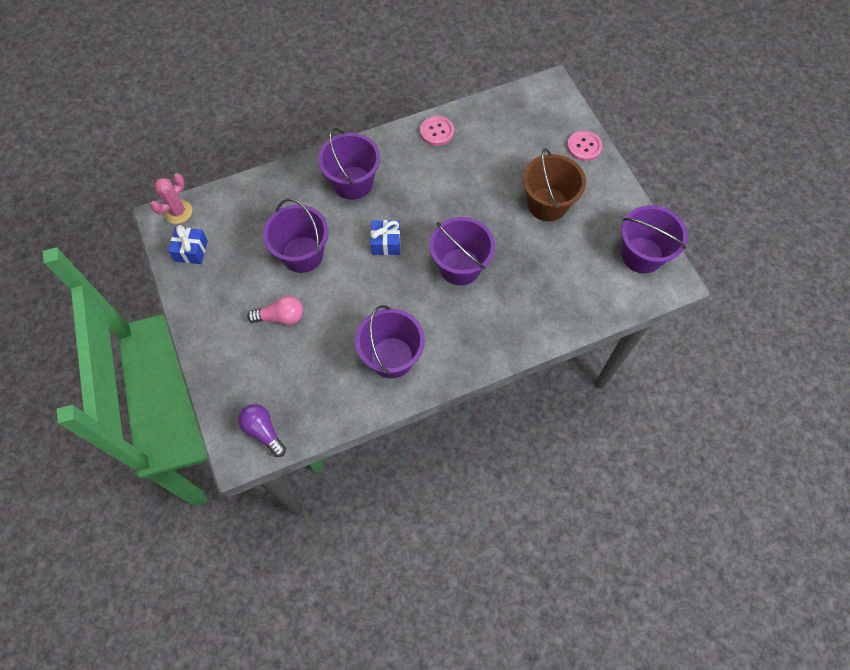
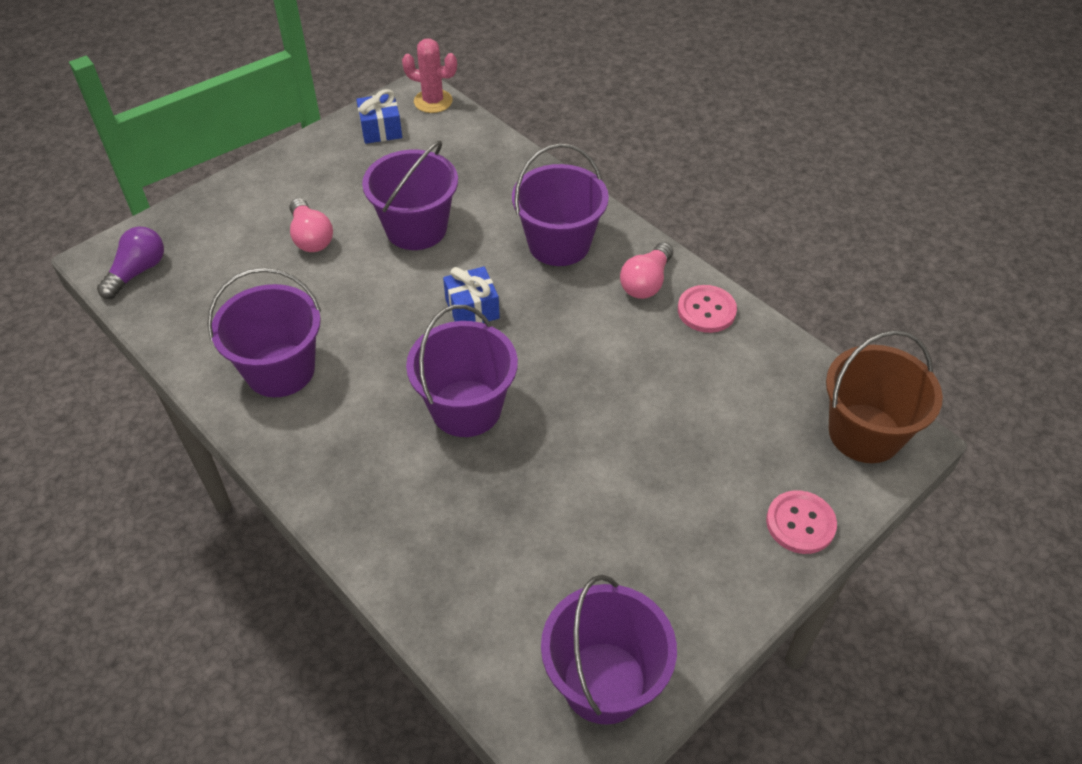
camera: 70 degrees right, 15 degrees down
(403, 151) = (646, 282): none -> pink light bulb
(547, 204) = (643, 497): brown bucket -> brown bucket (864, 433)

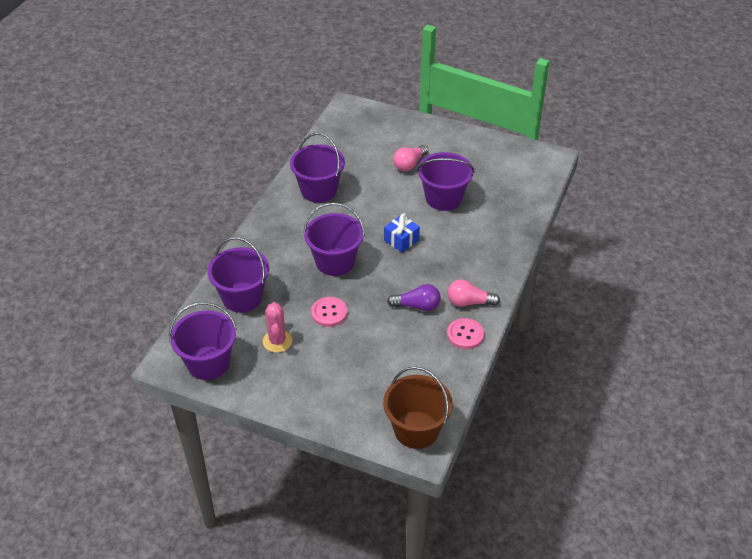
camera: 65 degrees right, 5 degrees down
(138, 272) = (347, 120): purple light bulb -> purple light bulb (417, 306)
(381, 129) = (509, 155): blue gift -> none
(433, 101) = (550, 166): pink cactus -> pink cactus (277, 341)
(559, 244) = (473, 257): purple bucket -> purple bucket (242, 297)
(800, 523) = (336, 414): pink button -> pink button (329, 313)

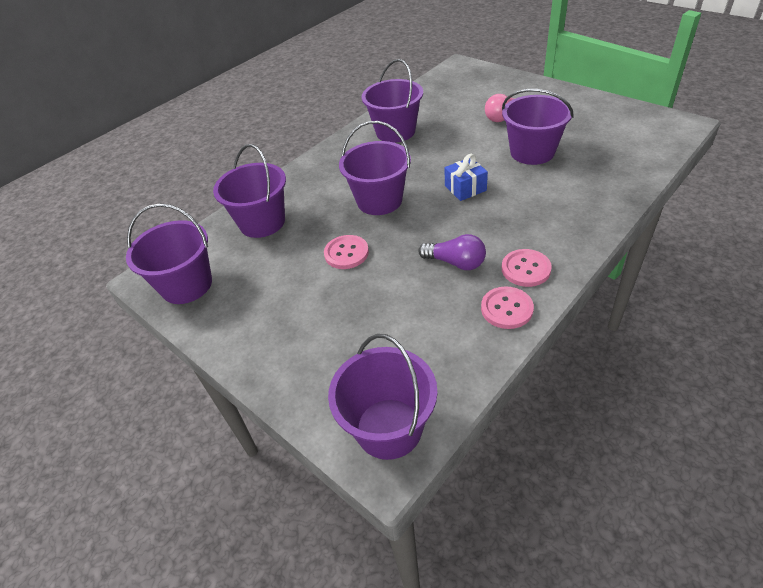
camera: 25 degrees right, 0 degrees up
(277, 341) = (272, 275): pink cactus -> none
(416, 429) = (389, 428): brown bucket -> purple bucket
(469, 302) = (526, 269): pink light bulb -> pink button

